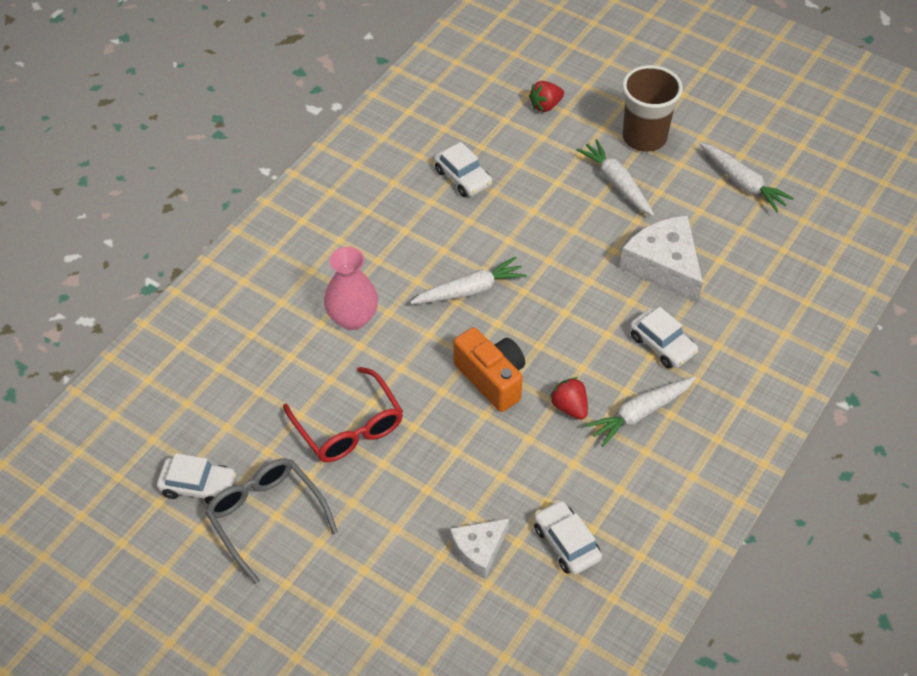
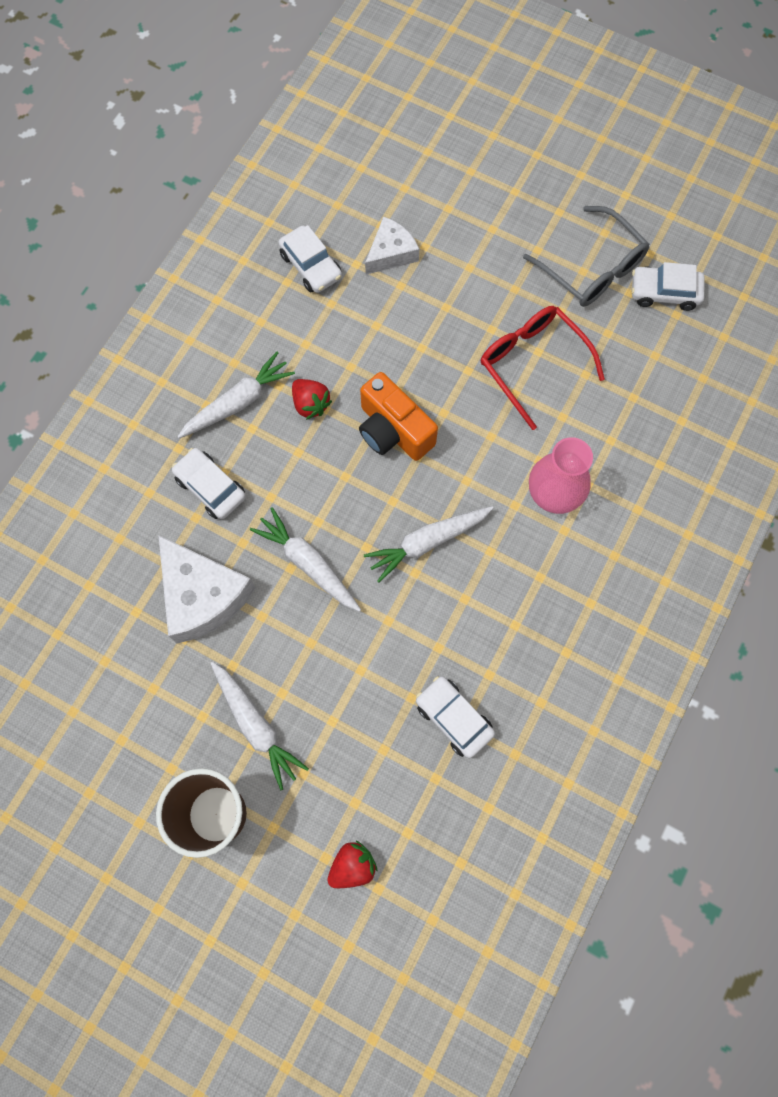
camera: 175 degrees right, 20 degrees up
(742, 183) = (93, 740): white carrot -> white carrot (308, 563)

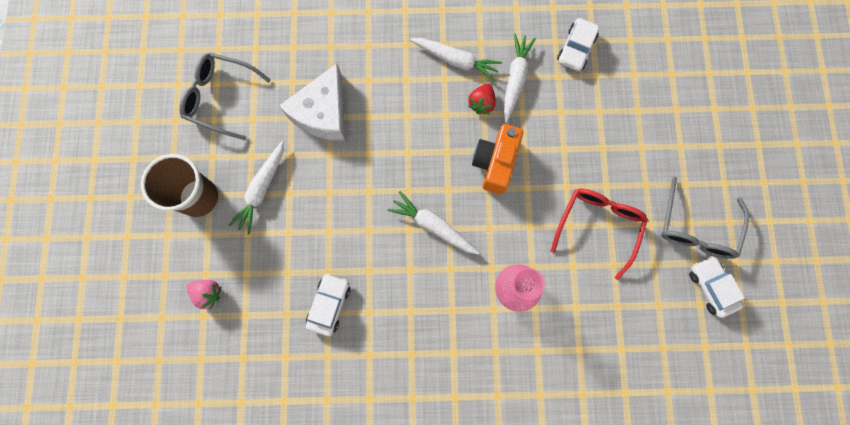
camera: 60 degrees right, 5 degrees up
(96, 715) = (220, 98): none -> grey glasses
(210, 487) = (392, 77): white car -> none
(308, 563) = (377, 162): white carrot -> white carrot (515, 79)
(352, 866) = (208, 293): red strawberry -> pink strawberry
(391, 253) = (618, 92): white cheese -> none

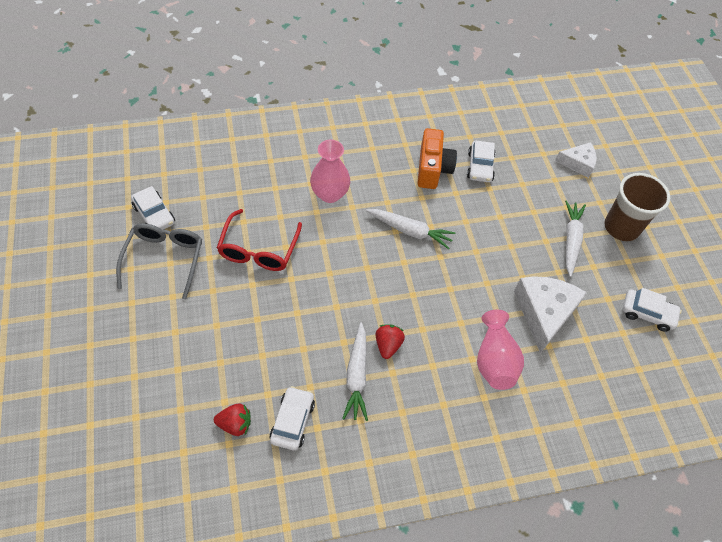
camera: 165 degrees right, 20 degrees down
(208, 293) = (578, 163): pink strawberry -> white cheese
(220, 98) = (647, 313): grey glasses -> white car
(386, 74) = (494, 360): none -> pink vase
(456, 60) = (425, 387): white carrot -> none
(495, 163) = (363, 290): orange camera -> orange camera (432, 169)
(625, 54) = (235, 424): none -> red strawberry

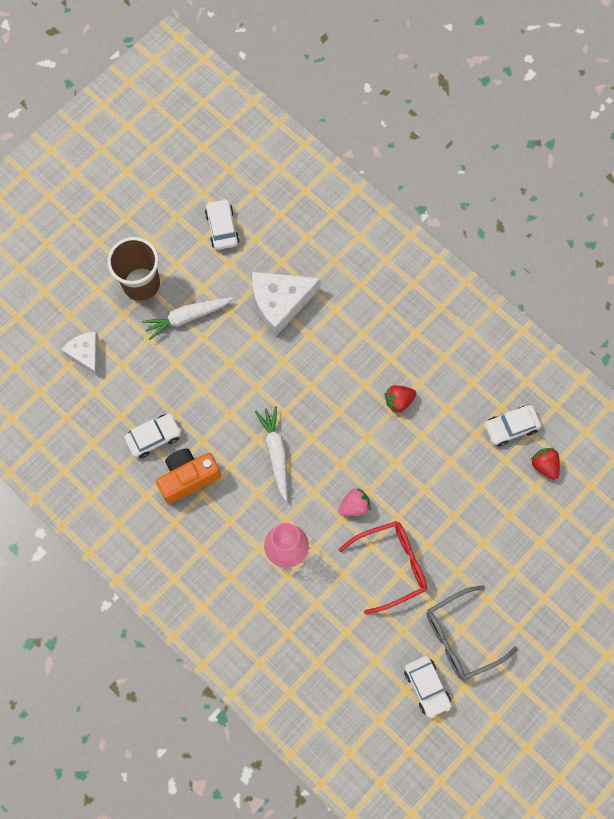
camera: 120 degrees left, 15 degrees up
(154, 215) = (427, 687): white car -> white car turned 135 degrees clockwise
(325, 255) = (354, 506): none -> pink strawberry
(357, 375) = (441, 407): white carrot -> none
(494, 360) = (351, 317): pink vase -> none

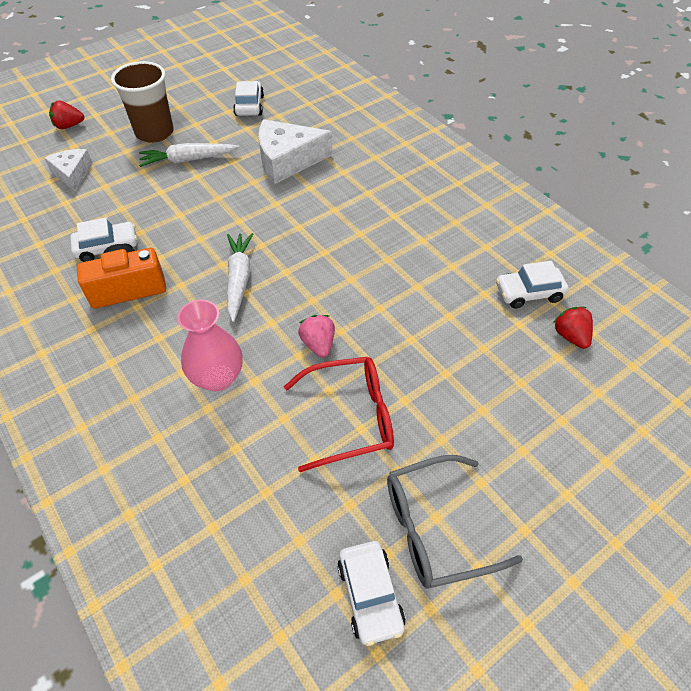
camera: 10 degrees right, 20 degrees down
(354, 506) = (318, 344): pink strawberry -> pink strawberry turned 90 degrees counterclockwise
(398, 401) = (396, 252): red strawberry -> red strawberry (69, 126)

